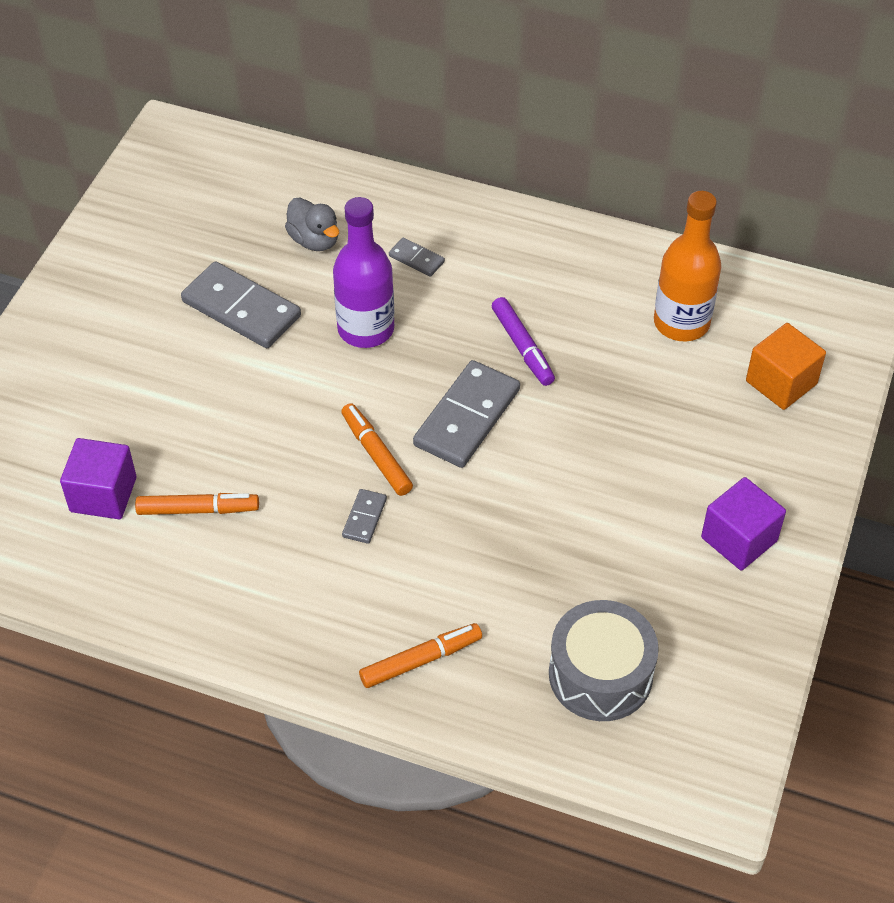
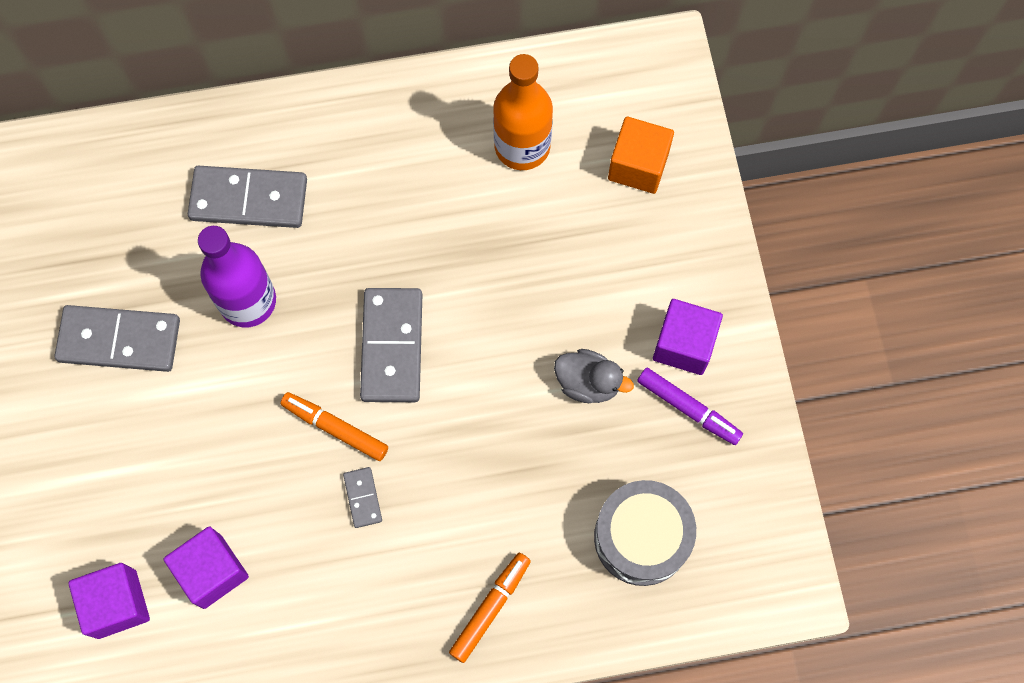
camera: 30 degrees left, 20 degrees up
(198, 510) = (212, 571): orange marker -> purple cube
(314, 240) = (141, 228): grey duck -> grey duck (588, 383)
(416, 259) = (249, 199): grey domino -> grey domino, size x2.11
(522, 347) = (398, 245): purple marker -> purple marker (688, 408)

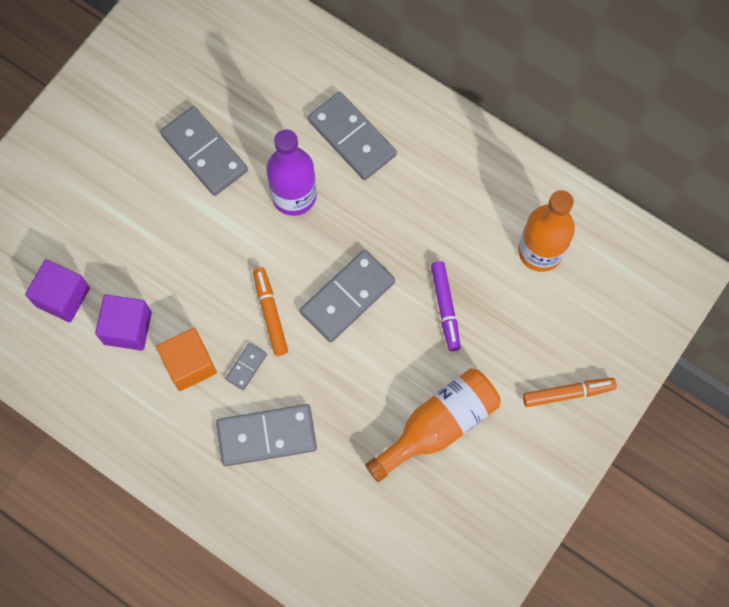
camera: 45 degrees right, 0 degrees up
(445, 541) = (266, 436): none -> grey domino
(490, 608) = (253, 498): orange marker -> orange marker (568, 393)
(588, 383) = (438, 426): grey duck -> orange bottle
(638, 165) = (599, 327): orange cube -> orange cube (189, 364)
(641, 537) = (378, 544): grey drum -> none
(684, 344) = (517, 458): purple cube -> none
(688, 408) = (482, 498): purple marker -> purple marker (445, 308)

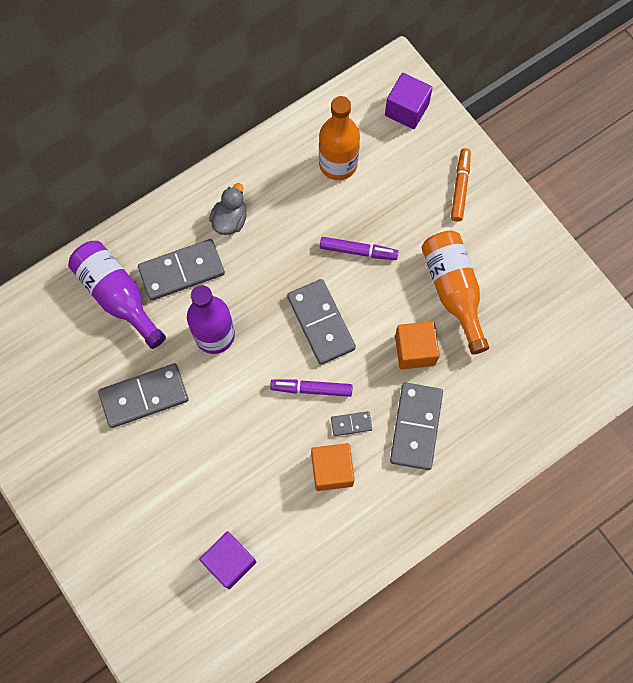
camera: 70 degrees left, 0 degrees up
(127, 328) = (280, 513): purple cube -> purple cube (406, 110)
(246, 367) = (351, 424): grey domino -> grey domino turned 60 degrees counterclockwise
(270, 313) = (311, 389): orange marker -> purple marker
(301, 87) = (117, 296): none -> purple bottle
(353, 406) = (415, 350): none -> orange cube
(428, 164) = (230, 220): none -> grey duck

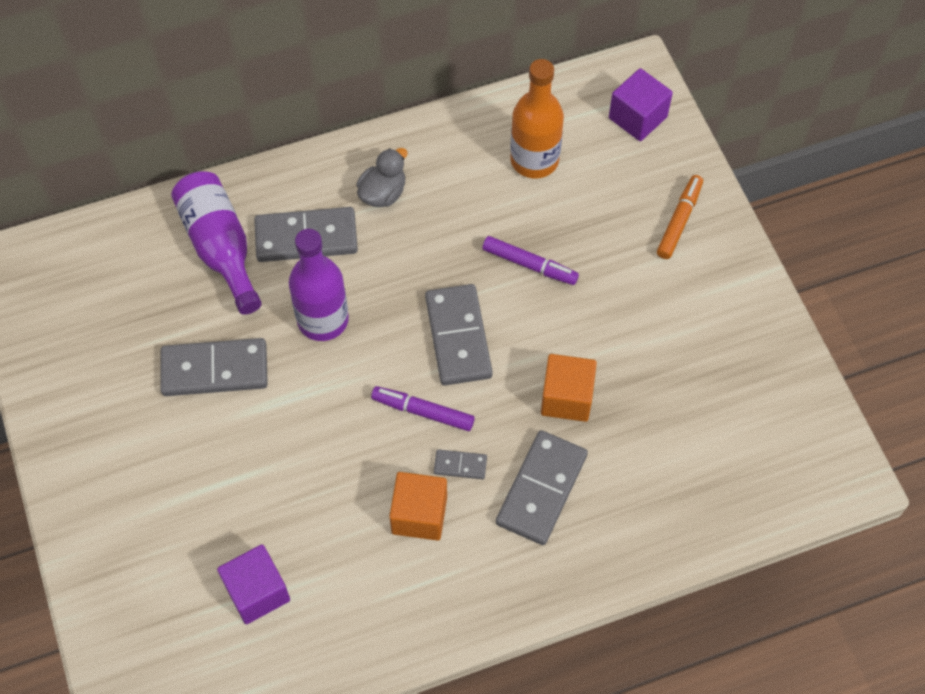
camera: 15 degrees right, 10 degrees down
(453, 291) = (636, 339): orange bottle -> none

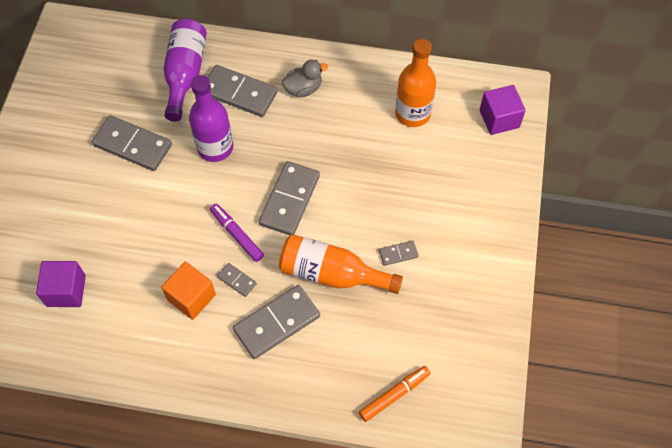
camera: 30 degrees right, 0 degrees up
(529, 265) = (365, 178): purple marker -> none
(566, 398) = (332, 274): orange cube -> orange bottle
(627, 334) = (398, 254): none -> grey domino
(679, 221) = (482, 198): orange marker -> orange marker (394, 395)

